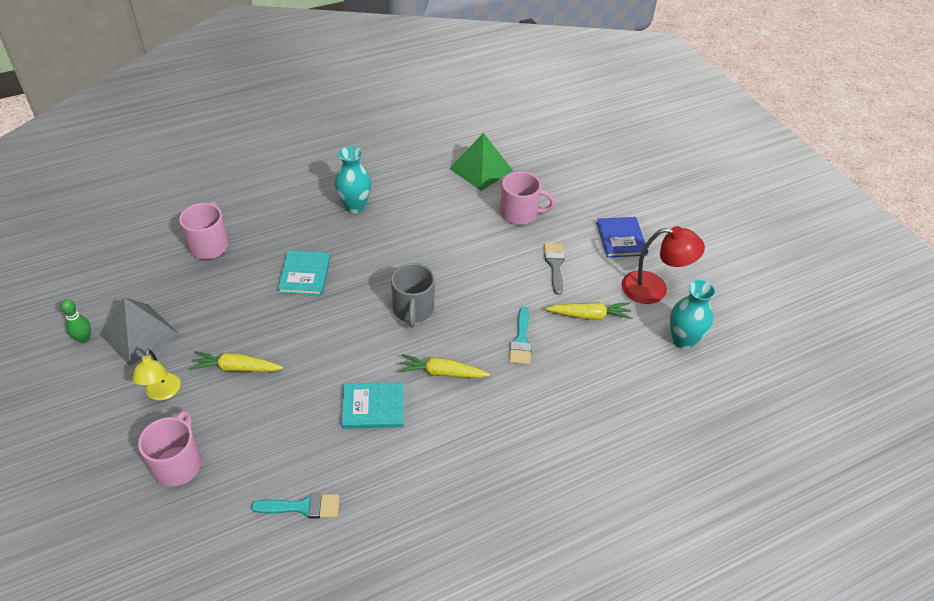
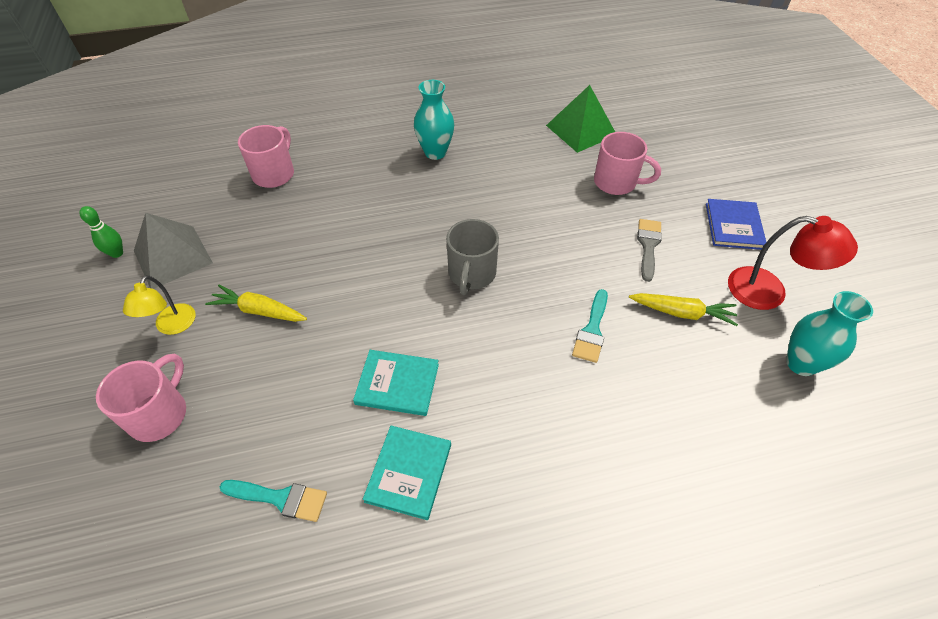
camera: 15 degrees right, 5 degrees up
(305, 274) = (363, 217): turquoise book -> turquoise book (409, 472)
(441, 373) = (488, 355): yellow carrot -> none

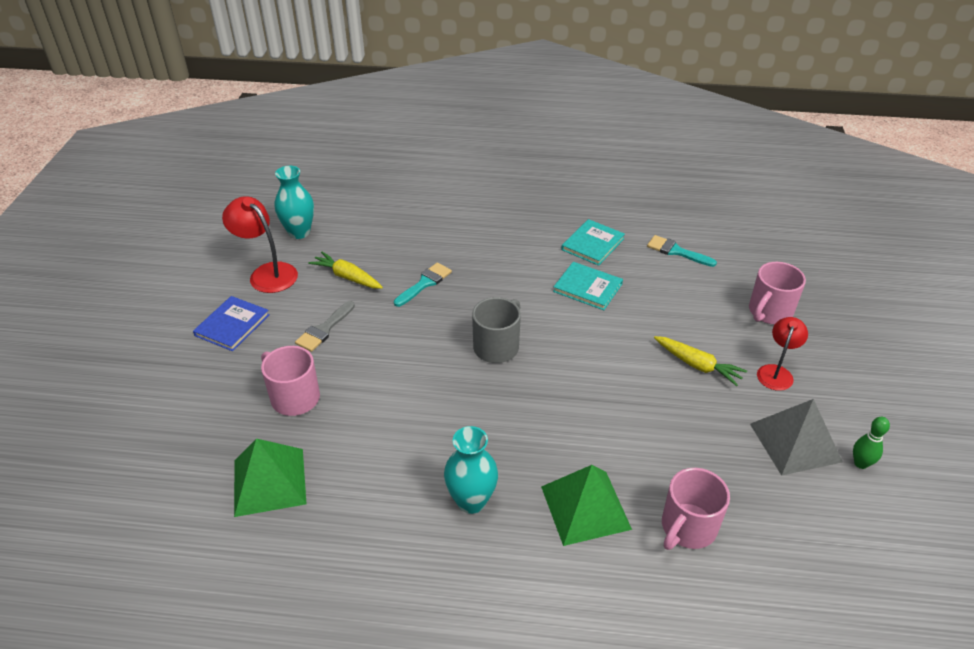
camera: 160 degrees left, 10 degrees down
(172, 326) = (776, 372): yellow lamp -> red lamp
(352, 168) = (585, 507): none -> green pyramid

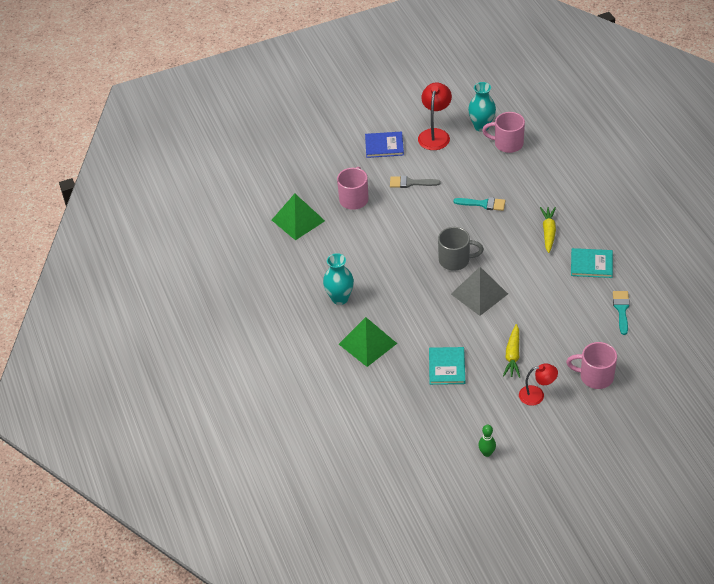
camera: 65 degrees right, 5 degrees up
(347, 277) = (460, 168): yellow carrot -> yellow carrot (548, 232)
(587, 287) = (543, 279): turquoise book -> turquoise book (447, 367)
(687, 528) = (384, 389): pink mug -> pink mug (507, 144)
(795, 442) = (481, 419): grey pyramid -> grey pyramid (479, 294)

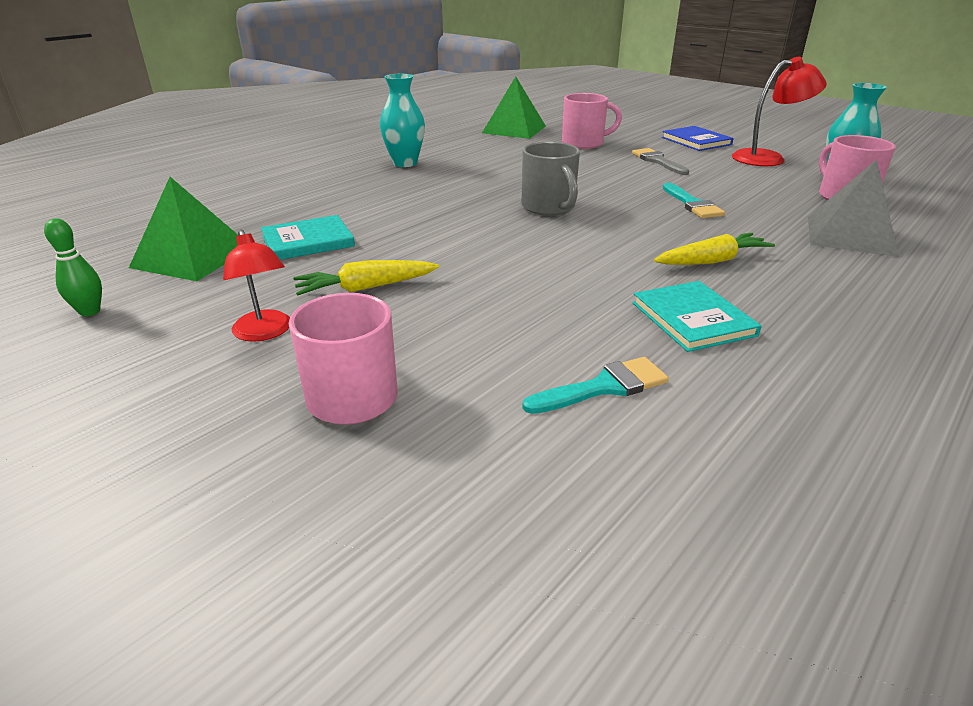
camera: 60 degrees right, 15 degrees down
(367, 343) = (331, 188): green pyramid -> green pyramid (192, 257)
(479, 294) = (495, 235): grey pyramid -> grey pyramid (850, 235)

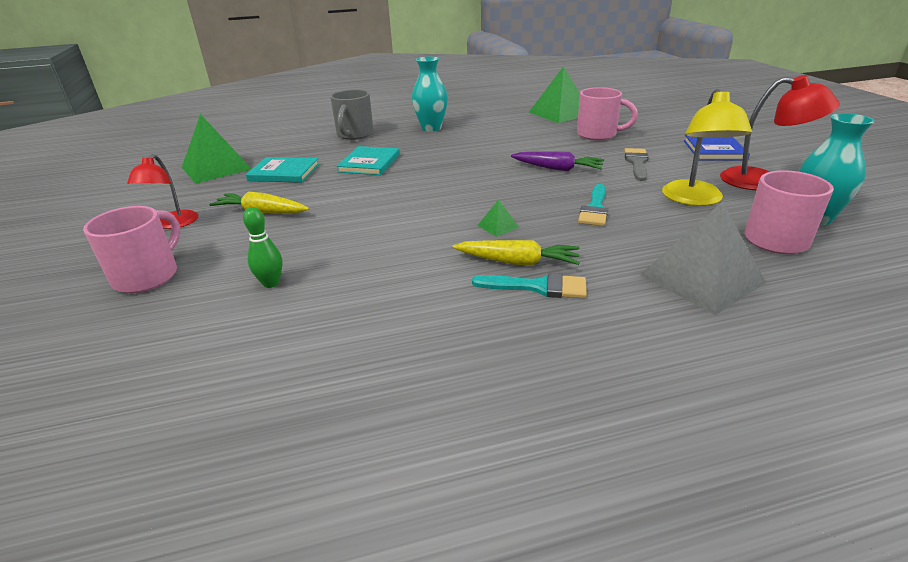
camera: 35 degrees right, 0 degrees up
(90, 311) = (130, 188): green bowling pin -> green bowling pin (271, 283)
(549, 207) = (470, 184): grey mug -> grey mug (354, 135)
(603, 178) = (557, 169): none -> purple carrot
(604, 387) = (270, 326): turquoise brush -> turquoise brush (538, 287)
(642, 237) = (498, 226): none -> green pyramid
(693, 319) = (414, 302): turquoise book -> turquoise book (369, 163)
(748, 181) = (694, 199): none -> yellow lamp

